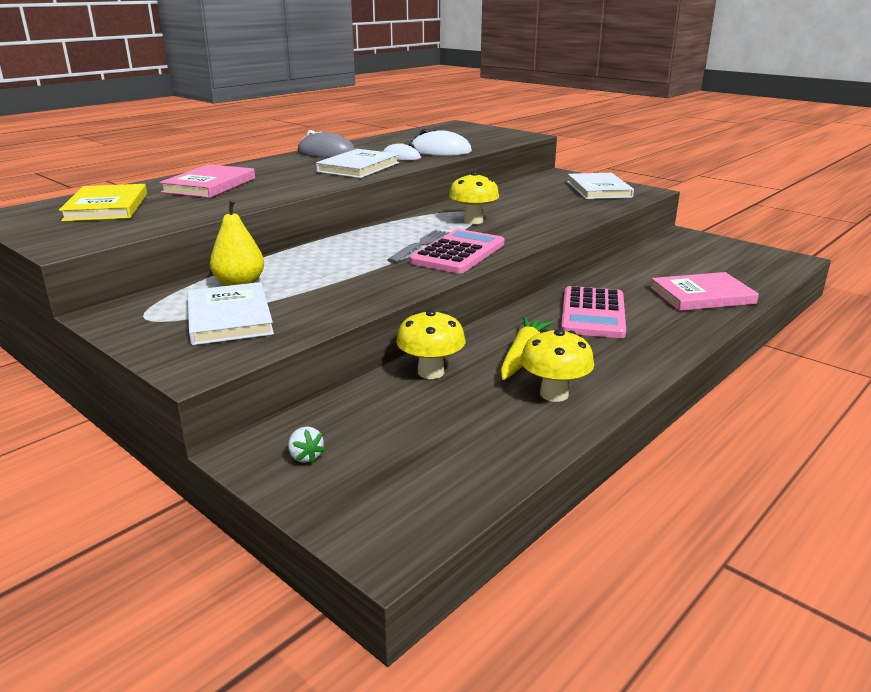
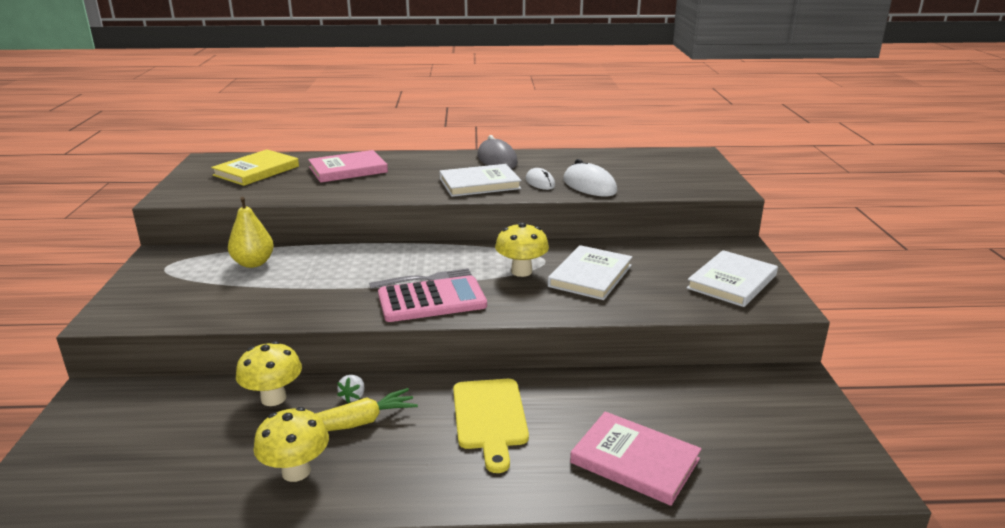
camera: 45 degrees right, 0 degrees up
(229, 318) = (193, 288): white book -> white book (590, 276)
(305, 457) = (99, 415): white strawberry -> white strawberry (353, 397)
(593, 313) = (490, 418): pink calculator -> yellow cutting board

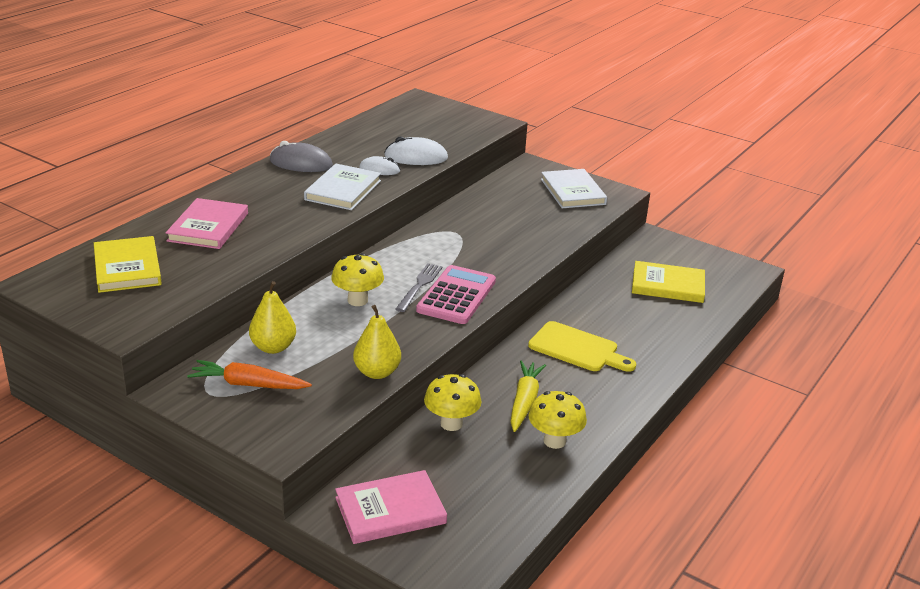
camera: 55 degrees left, 5 degrees up
(189, 274) = (248, 384): none -> orange carrot
(256, 314) = (377, 372): none -> yellow pear
(353, 397) = (491, 390): white strawberry -> none
(521, 271) = (460, 247): yellow mushroom -> yellow mushroom (357, 300)
(590, 276) = (501, 228): white book -> none
(635, 461) = (670, 322): pink book -> pink book (390, 510)
(712, 428) = (668, 285): none -> yellow book

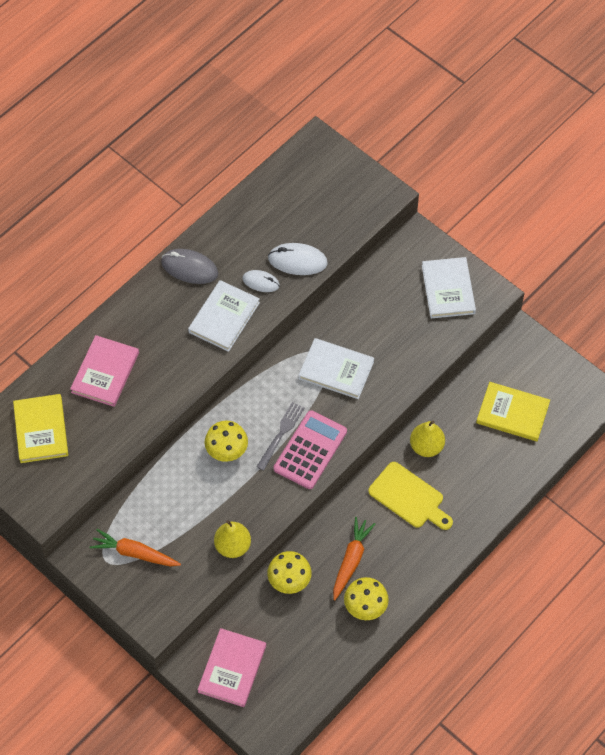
camera: 10 degrees right, 30 degrees up
(273, 347) = (155, 509): yellow pear -> yellow pear (426, 446)
(390, 510) = (232, 668): pink book -> pink book turned 60 degrees counterclockwise
(471, 242) = (336, 370): none -> white book
(524, 402) = (351, 560): yellow carrot -> orange carrot

